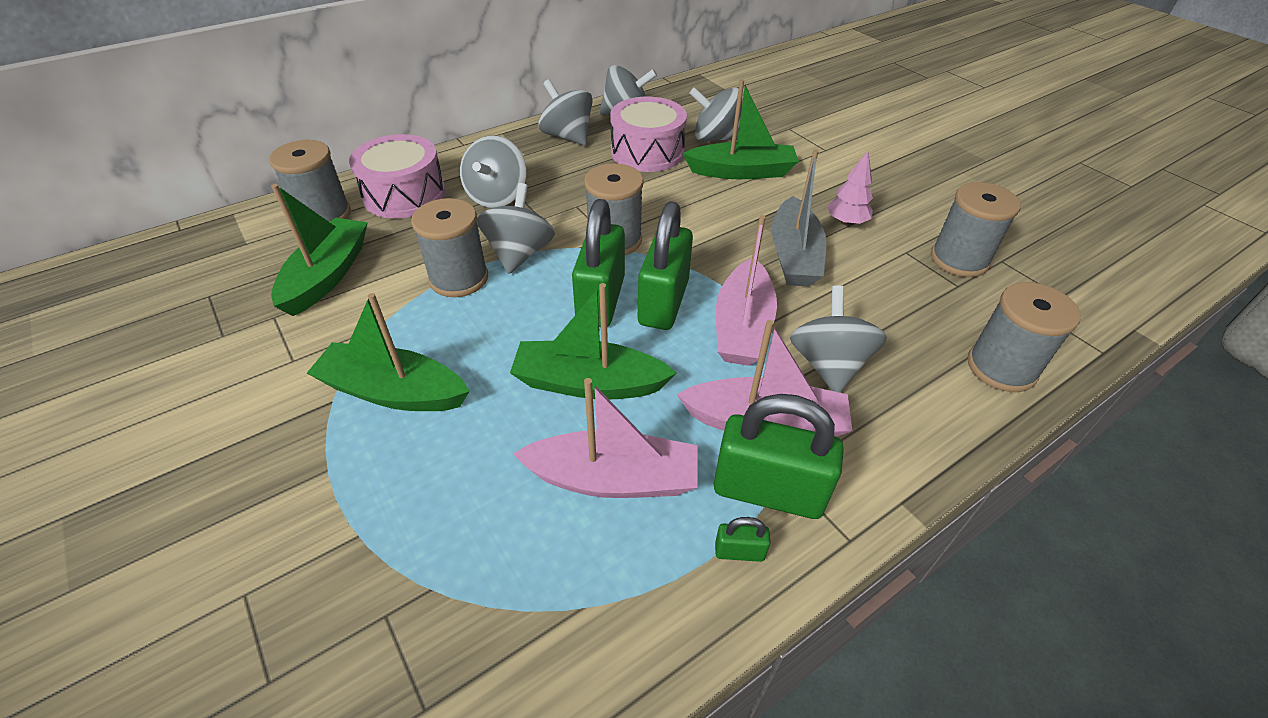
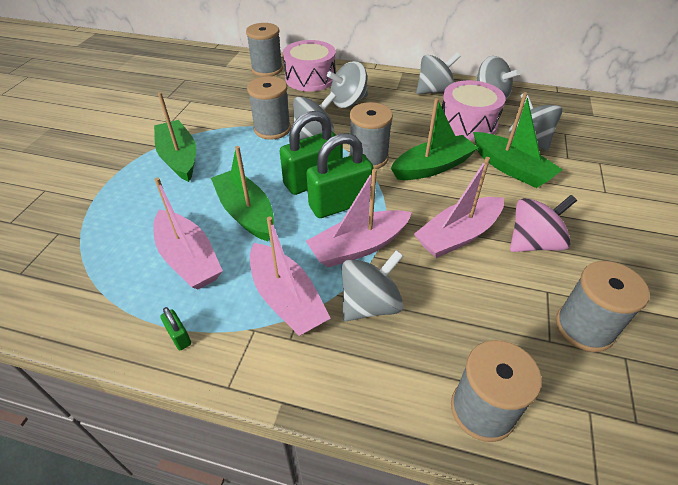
camera: 50 degrees right, 0 degrees up
(327, 275) = (230, 96): green boat -> green boat (432, 167)
(567, 136) = (434, 91): grey spinning top -> grey spinning top turned 60 degrees clockwise
(768, 491) = (233, 327): green padlock -> none
(794, 256) = (458, 235): grey boat -> pink boat
(846, 222) = (533, 243): pink tree -> pink spinning top

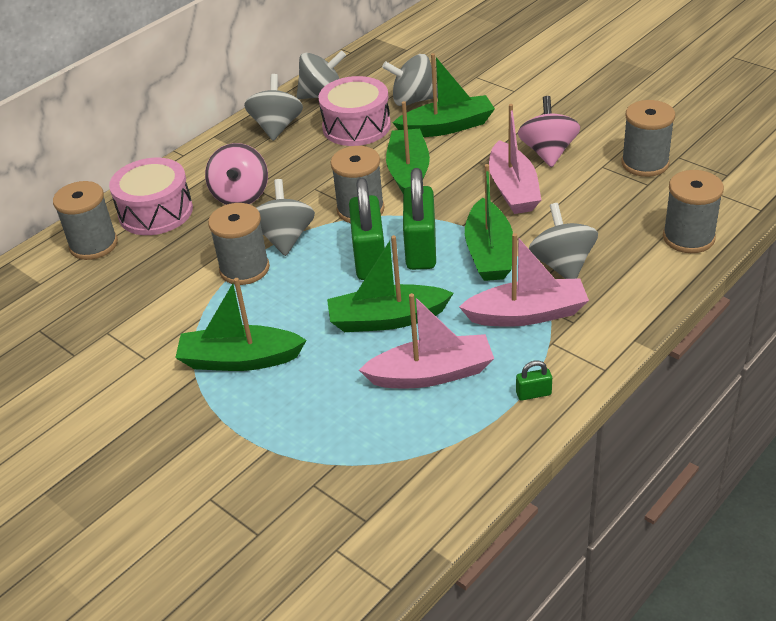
camera: 60 degrees left, 5 degrees down
(348, 102) = (240, 195): grey spinning top -> pink spinning top
(358, 247) = (489, 253): pink boat -> green boat

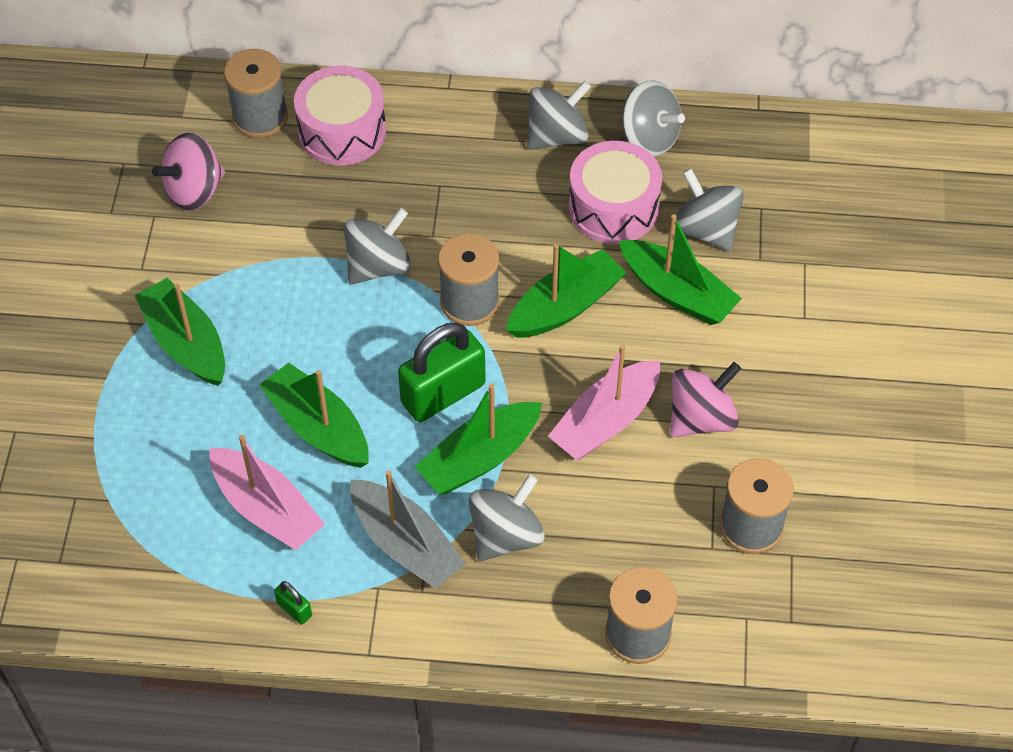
camera: 50 degrees right, 15 degrees up
(240, 195) = (418, 183): pink spinning top -> pink spinning top (194, 191)
(244, 269) = (310, 263): grey spool -> none
(370, 259) = (397, 358): green padlock -> none
(527, 314) = (405, 544): pink boat -> grey boat

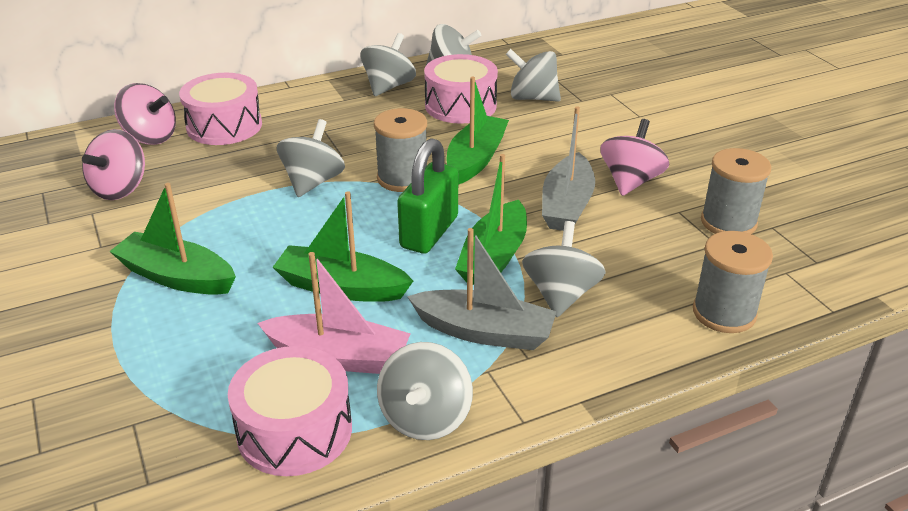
camera: 30 degrees left, 20 degrees down
(188, 568) = (294, 431): none -> pink drum
(260, 117) = (150, 137): grey spool -> pink spinning top
(294, 609) = (425, 418): green padlock -> grey spinning top
(605, 421) = (567, 205): pink boat -> grey boat
(677, 293) = (546, 129): green boat -> none

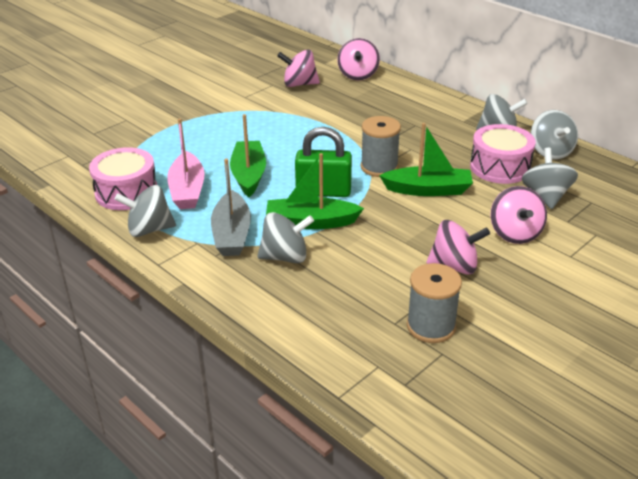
camera: 70 degrees right, 0 degrees up
(176, 277) = (230, 124): green boat -> none
(224, 126) = (390, 92): pink drum -> none
(313, 182) = (350, 137): grey spinning top -> none
(567, 205) = (396, 241): grey boat -> none
(589, 132) = (515, 233): none -> pink spinning top
(724, 313) = (304, 335): grey spool -> none

